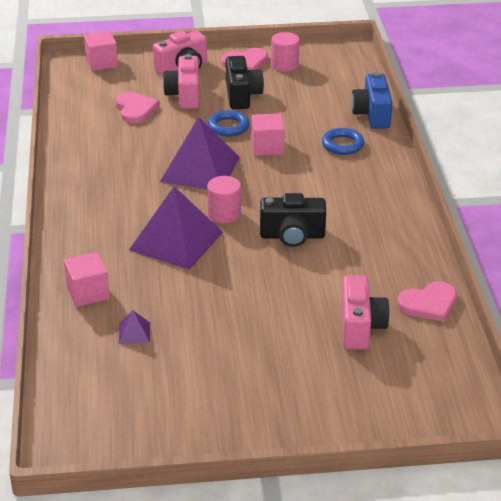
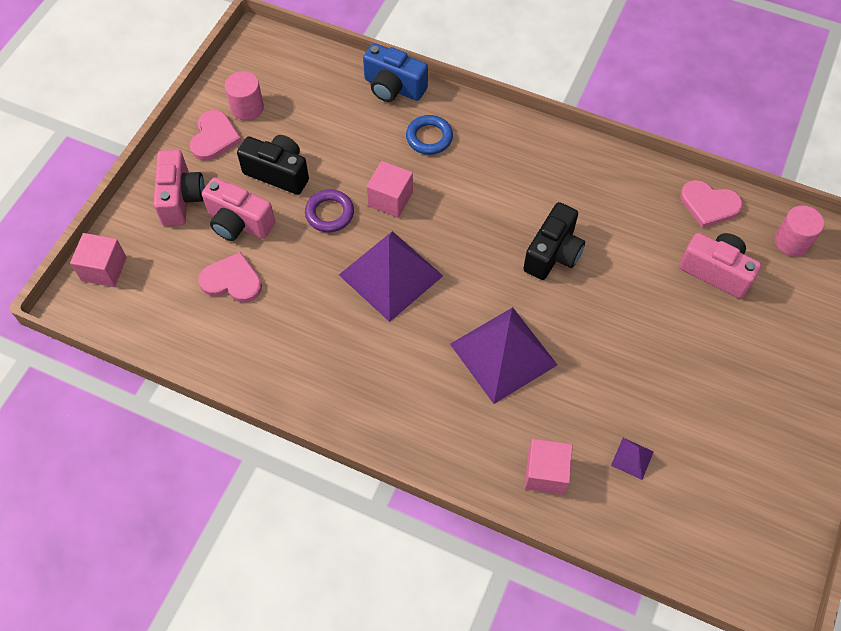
camera: 60 degrees left, 25 degrees up
(224, 214) = (483, 292): pink cylinder -> pink cylinder (792, 241)
(228, 127) = (329, 213): blue ring -> purple ring
(429, 304) = (709, 205): pink heart -> pink heart turned 105 degrees clockwise

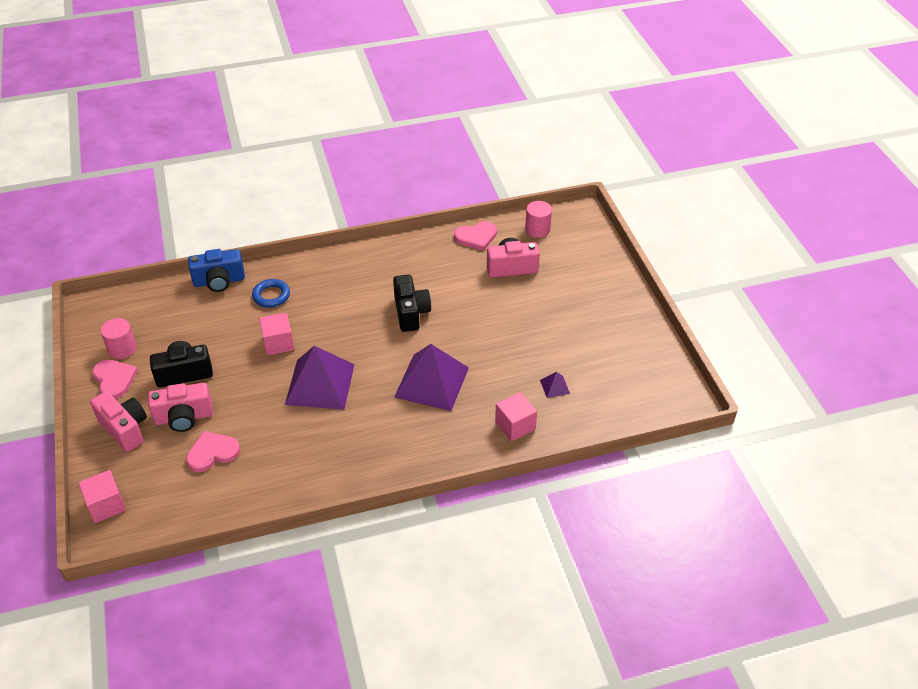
camera: 40 degrees left, 15 degrees down
(329, 213) = (244, 375): purple ring -> none

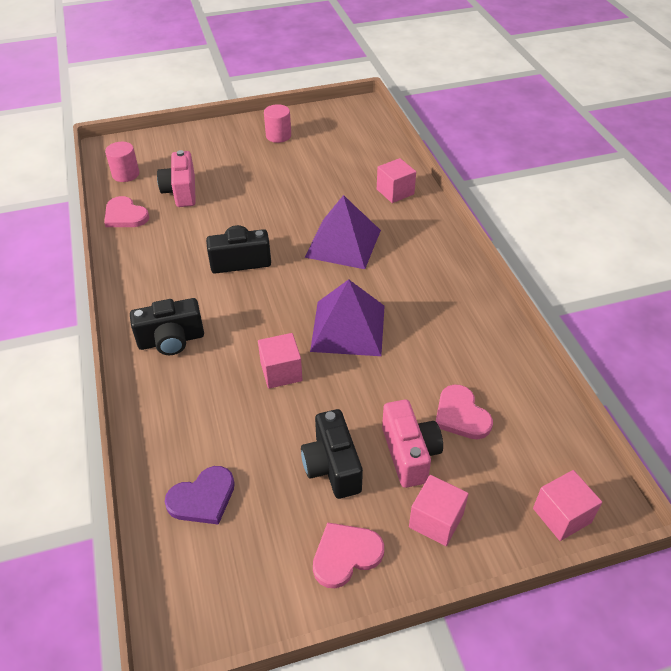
camera: 90 degrees left, 0 degrees up
(122, 349) = (283, 557): pink cylinder -> pink cylinder (278, 136)
(125, 429) = (436, 520): pink camera -> pink cube
(177, 308) = (203, 498): none -> purple heart
(219, 281) = (152, 452): blue camera -> none
(271, 296) = (192, 388): blue ring -> none
(321, 280) = (171, 340): none -> black camera
(476, 237) = (125, 215): pink heart -> pink heart turned 150 degrees clockwise
(554, 386) = (347, 169): purple pyramid -> none

